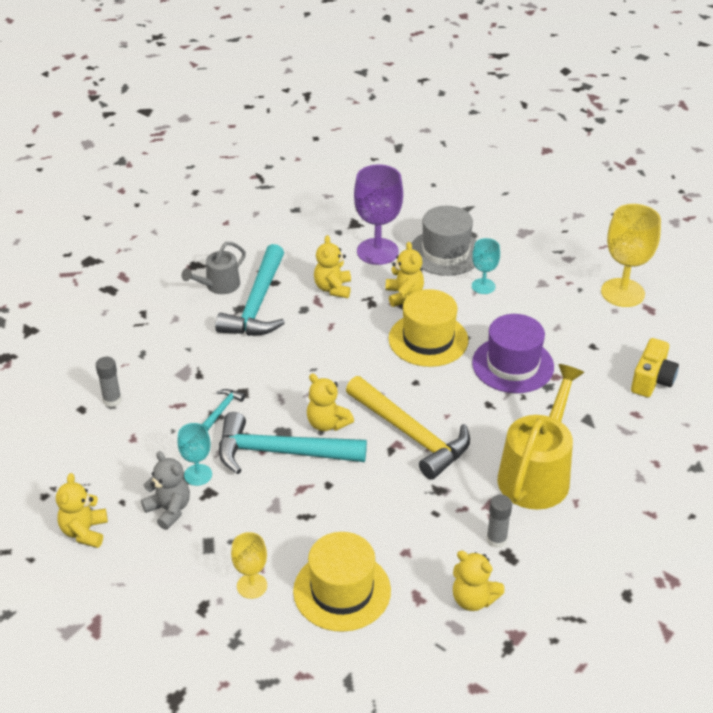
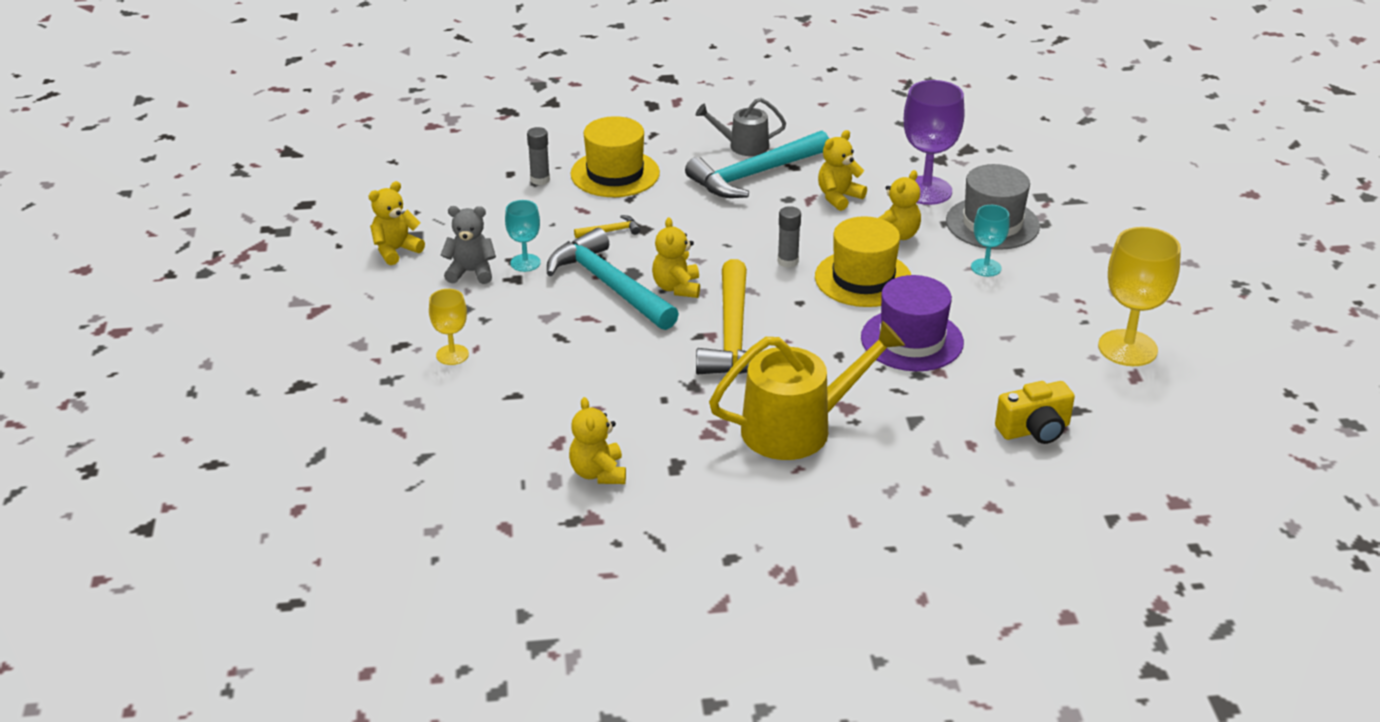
camera: 45 degrees right, 5 degrees down
(169, 510) = (471, 272): grey teddy bear -> grey teddy bear turned 90 degrees counterclockwise
(222, 409) = (610, 231): turquoise hammer -> yellow hammer
(342, 591) = (509, 400): yellow hat -> yellow hat (615, 174)
(496, 540) = (683, 448): grey glue stick -> grey glue stick (788, 261)

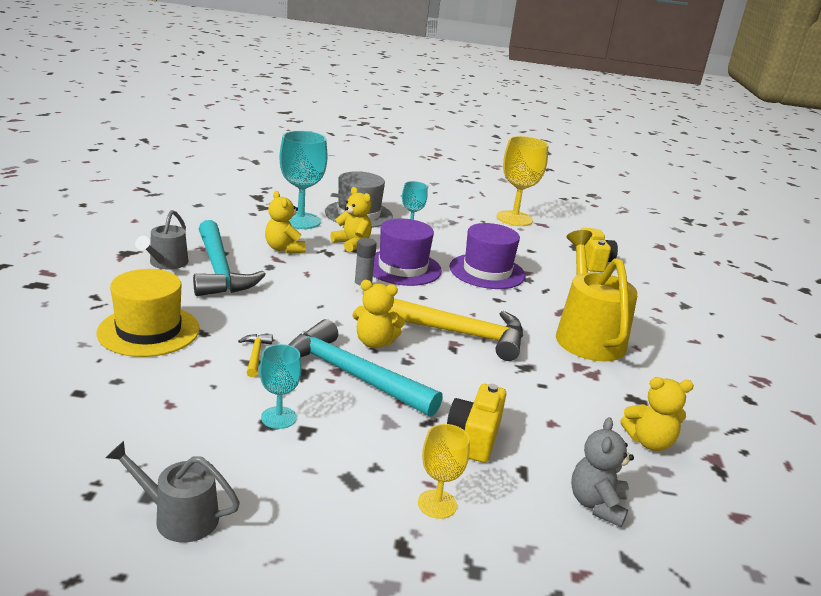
camera: 80 degrees left, 10 degrees down
(396, 250) = (179, 517): yellow teddy bear -> grey watering can
(471, 272) = (273, 460): grey teddy bear -> grey teddy bear (597, 504)
(540, 180) = (114, 376): grey glue stick -> none
(549, 364) = (474, 437): none -> yellow camera
(609, 285) = (352, 375): turquoise hammer -> turquoise hammer turned 60 degrees clockwise
(863, 279) = (402, 268): yellow hat -> purple hat
(926, 190) = (300, 221): purple goblet -> turquoise goblet

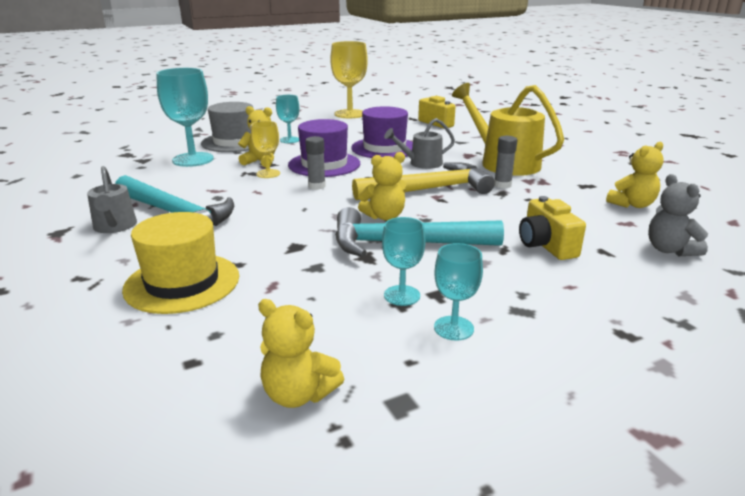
camera: 30 degrees left, 0 degrees up
(179, 517) = (451, 409): grey watering can -> grey watering can (421, 163)
(255, 355) = (310, 261): yellow hammer -> none
(275, 463) = (453, 328): none -> turquoise goblet
(284, 249) = (210, 182): yellow teddy bear -> yellow teddy bear (298, 394)
(437, 504) = (596, 296): yellow goblet -> yellow goblet (268, 174)
(541, 359) = (502, 185): none -> grey glue stick

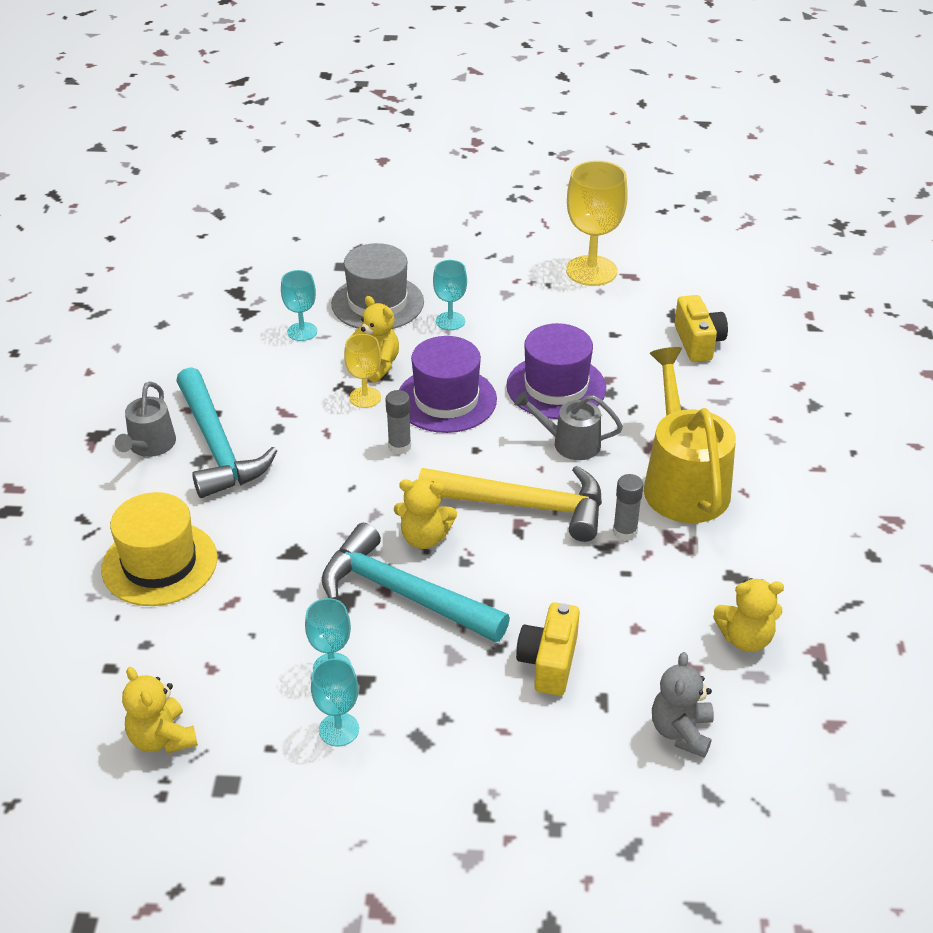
camera: 30 degrees right, 15 degrees up
(193, 159) = (302, 332): turquoise goblet -> turquoise goblet, size x0.55

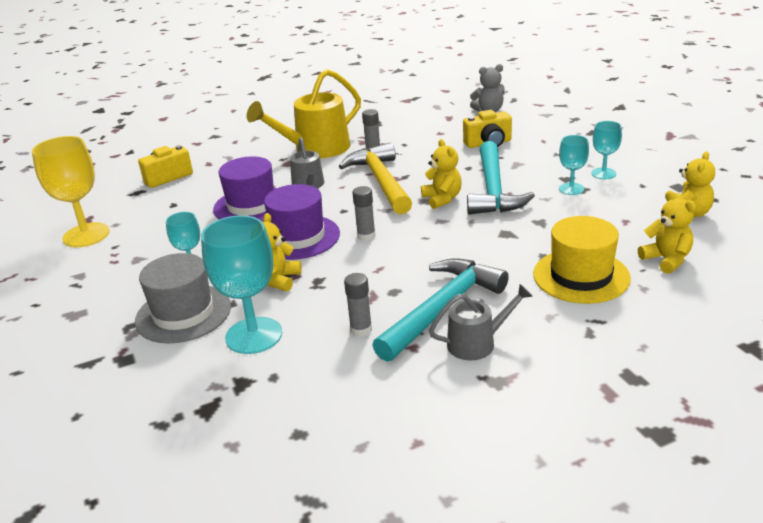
camera: 115 degrees left, 10 degrees down
(243, 389) = (361, 330): none -> grey glue stick
(302, 332) = (254, 335): turquoise goblet -> turquoise goblet, size x1.81
(365, 397) = (323, 269): yellow goblet -> none
(745, 638) = (416, 113): yellow teddy bear -> yellow teddy bear (666, 260)

